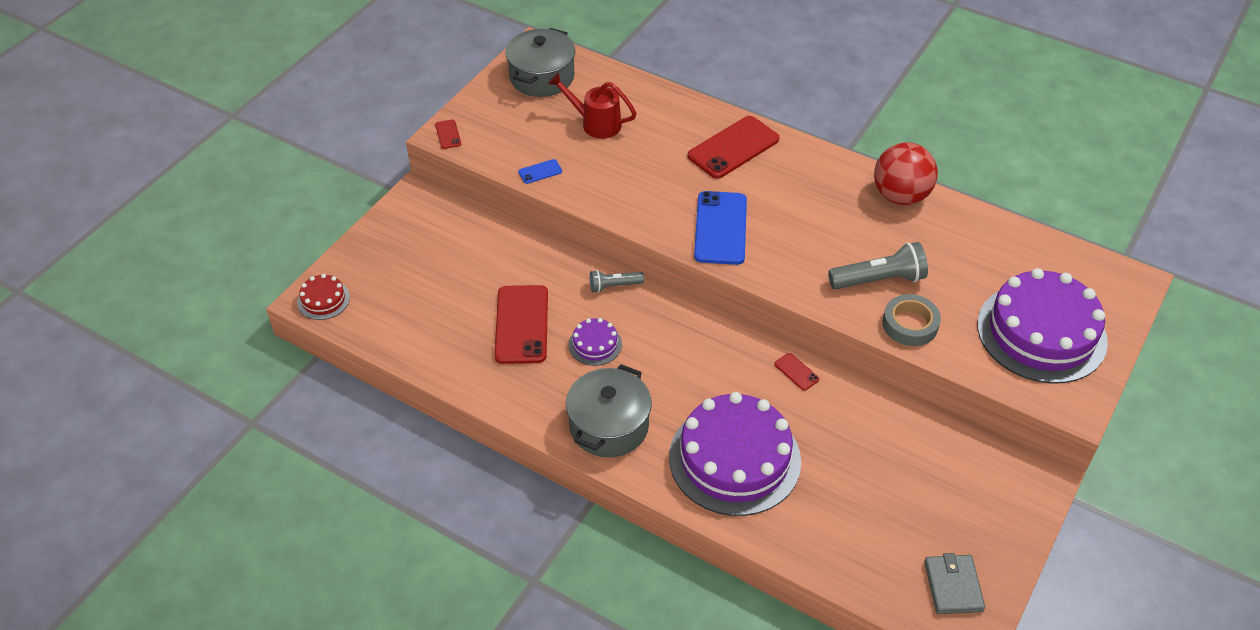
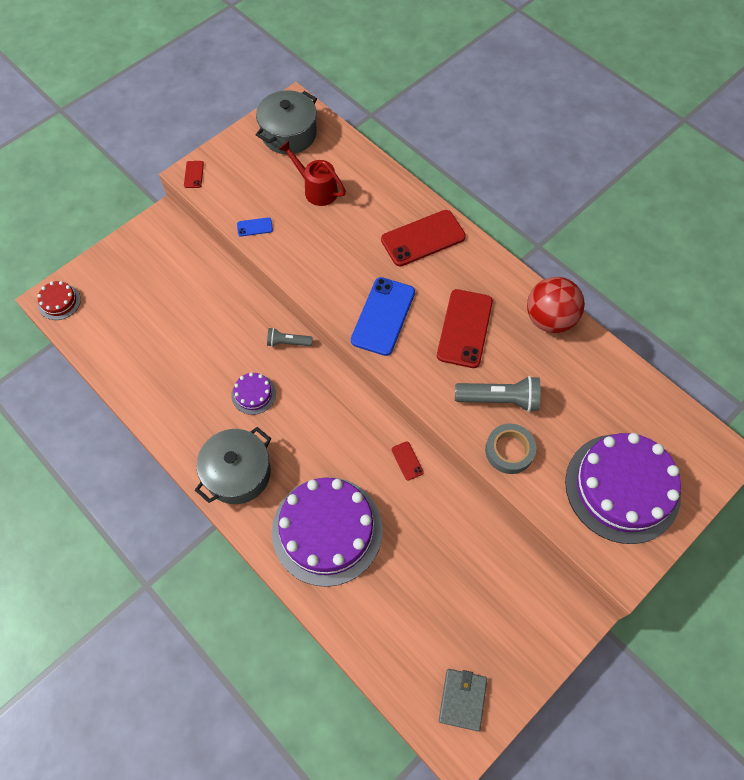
camera: 15 degrees right, 15 degrees up
(521, 324) = (202, 361): red phone -> red phone (464, 328)

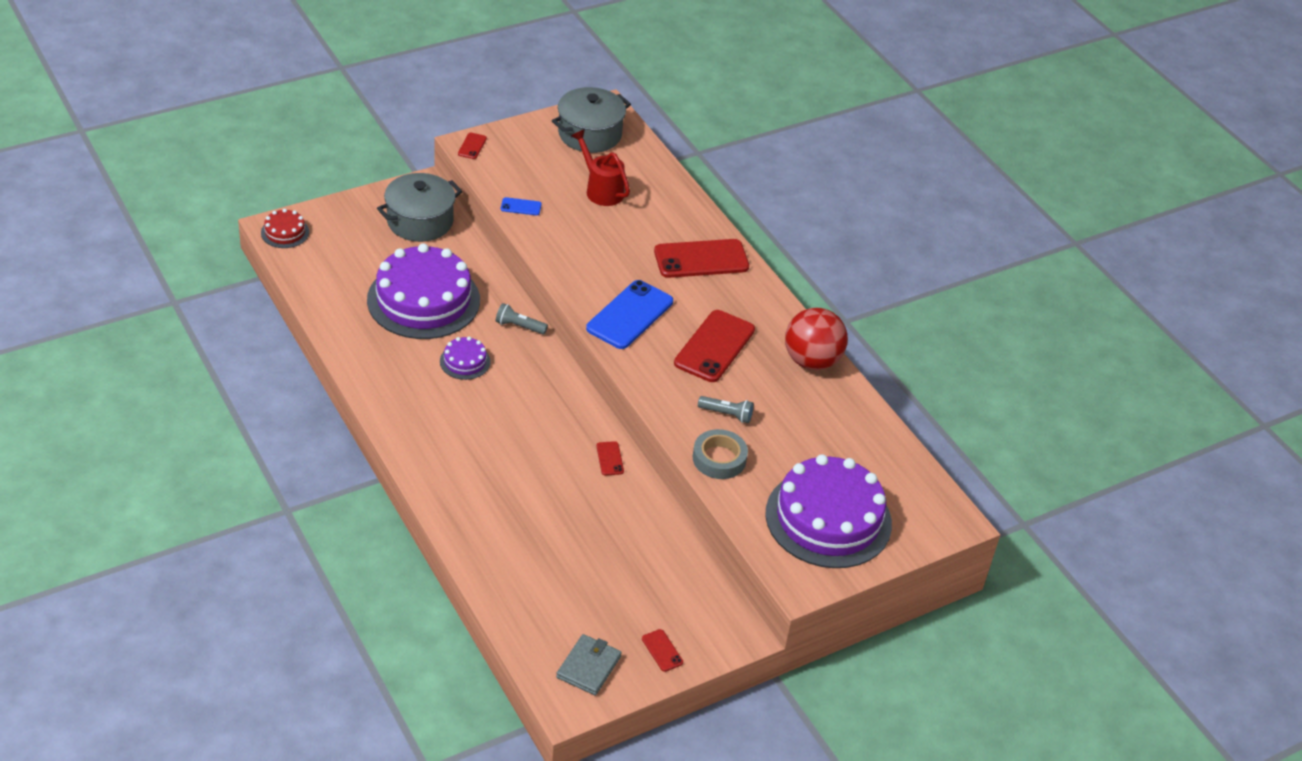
camera: 10 degrees right, 20 degrees down
(238, 473) = (422, 424): grey pot -> grey pot (420, 221)
(327, 530) = (499, 494): purple cake -> purple cake (423, 300)
(499, 399) = (727, 414): grey flashlight -> grey flashlight, size x0.59
(518, 659) = (662, 650): none -> red phone

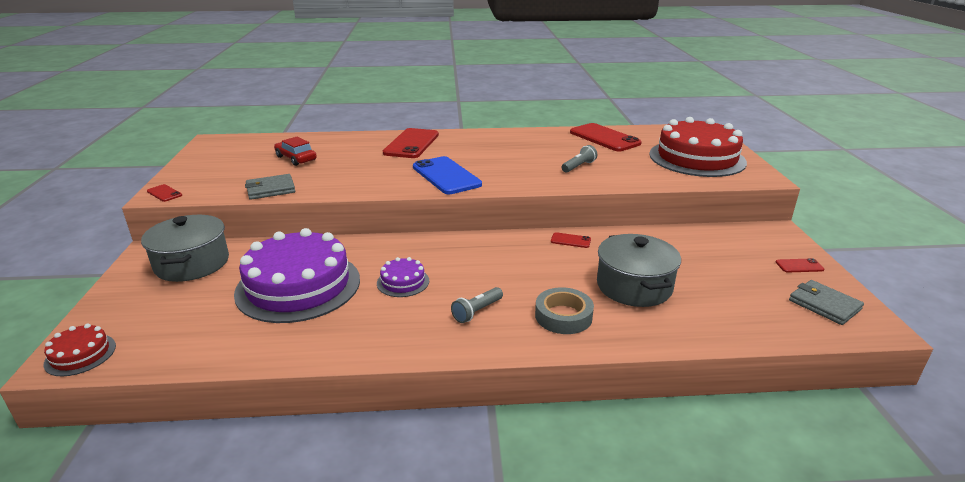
camera: 60 degrees left, 15 degrees down
(519, 326) = (384, 245): grey flashlight -> grey flashlight (477, 312)
(521, 207) = (271, 189): blue phone -> grey wallet
(590, 134) = (229, 150): grey pot -> grey pot (634, 286)
(601, 190) = (296, 158): red watering can -> red car
(714, 346) = (505, 157): red phone -> red phone (604, 138)
(719, 459) = (624, 177): grey tape -> grey tape (563, 316)
(811, 361) = (541, 135): red ball -> none
(828, 518) = (697, 158): purple cake -> red cake

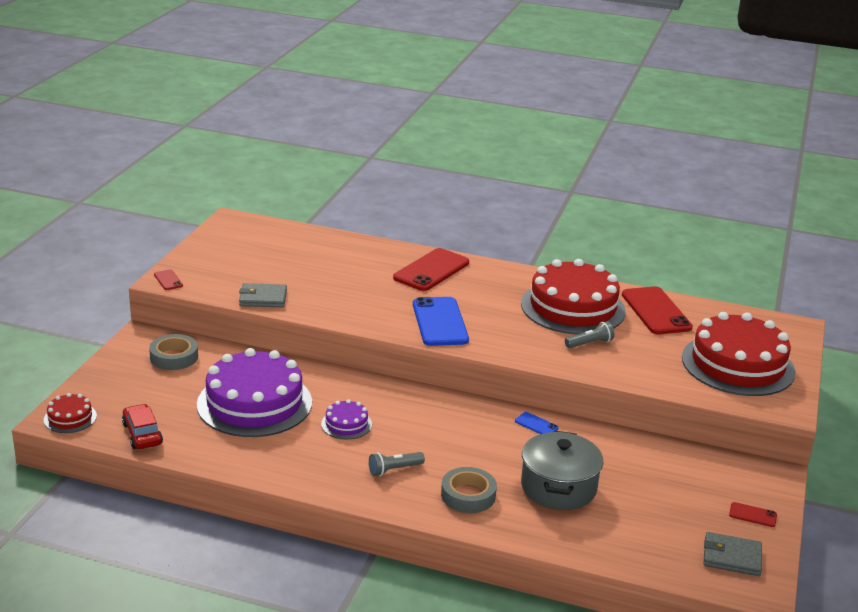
camera: 20 degrees right, 0 degrees up
(192, 263) = (174, 357): grey pot -> grey tape
(296, 158) = (303, 264): red car -> red car (142, 434)
(543, 147) = (573, 307): none -> red cake
(570, 240) = (536, 425): red phone -> blue phone
(824, 305) = (732, 557): grey wallet -> grey wallet turned 60 degrees counterclockwise

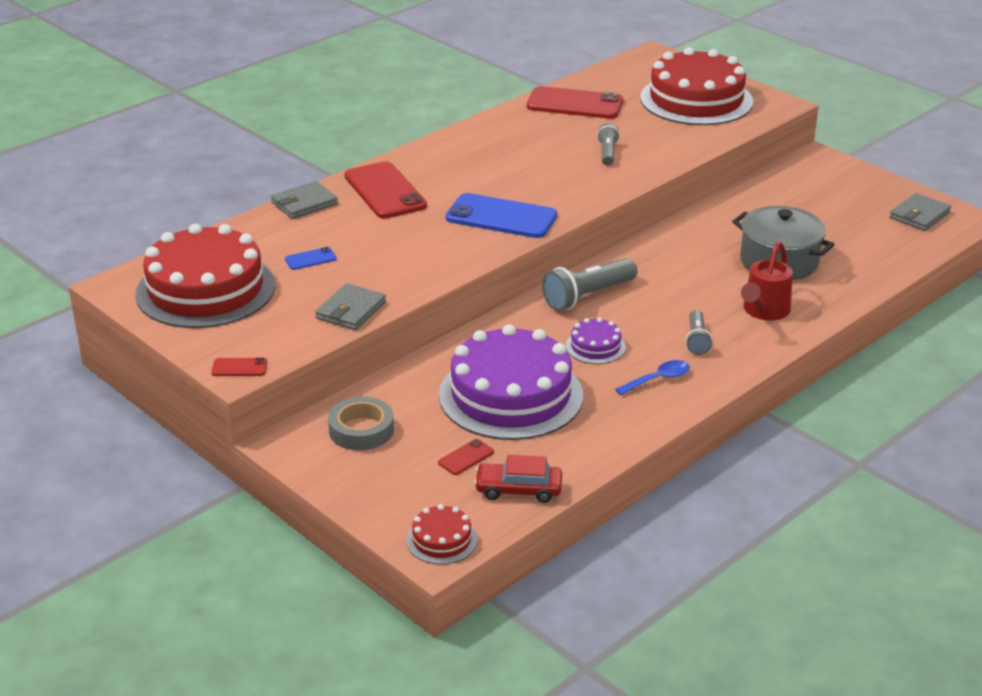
camera: 60 degrees left, 5 degrees up
(323, 463) = (658, 379): none -> blue spoon
(385, 248) = (304, 203): none -> grey wallet
(414, 404) = (588, 296): none -> grey flashlight
(468, 495) = (764, 311): grey tape -> red watering can
(536, 425) = (671, 241): blue phone -> blue phone (310, 259)
(573, 307) = (533, 140): red cake -> red cake (205, 289)
(752, 515) = (869, 187): red phone -> red phone (466, 457)

